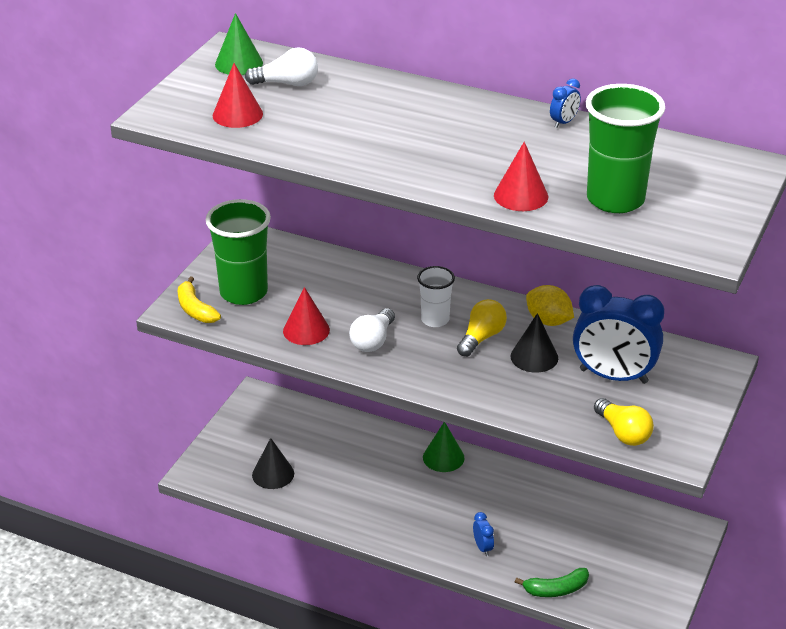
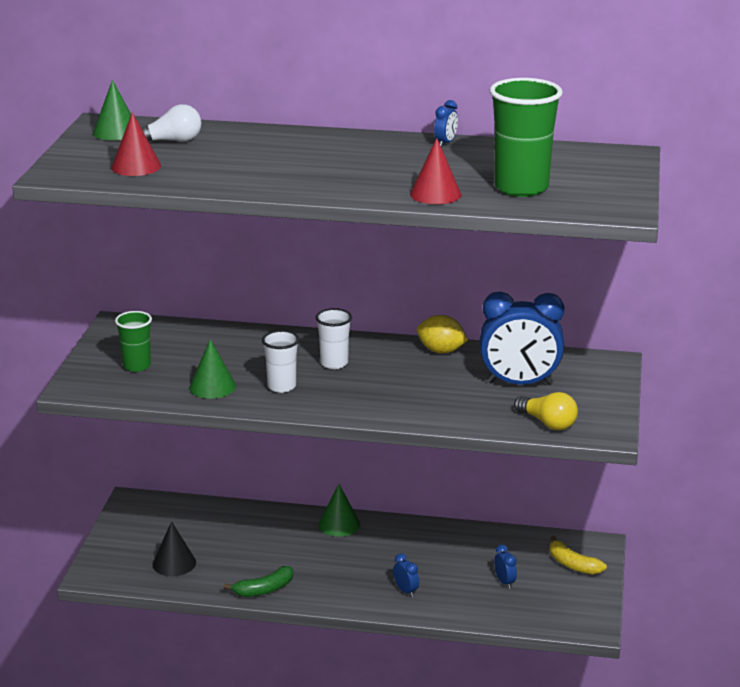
camera: 15 degrees left, 10 degrees down
(195, 309) = (93, 385): yellow banana -> yellow banana (573, 564)
(243, 292) = (137, 366): green cup -> green cup, size x0.57
(306, 330) = (212, 387): red cone -> green cone
(373, 341) = (281, 386): white light bulb -> white cup
(481, 338) = (384, 371): yellow light bulb -> none
(534, 357) = (440, 379): black cone -> none
(556, 589) = (489, 613): green banana -> green banana (264, 590)
(584, 556) = (504, 582): none -> blue clock

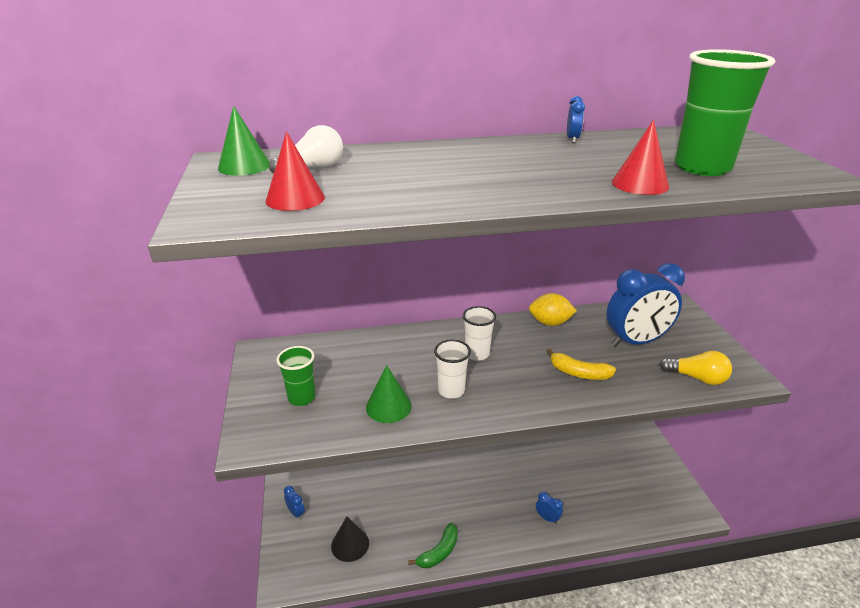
camera: 20 degrees left, 5 degrees up
(339, 524) = (459, 463): green cone -> none
(504, 582) = (609, 486): blue clock -> blue clock (296, 513)
(573, 564) = (641, 455): yellow banana -> yellow banana (579, 373)

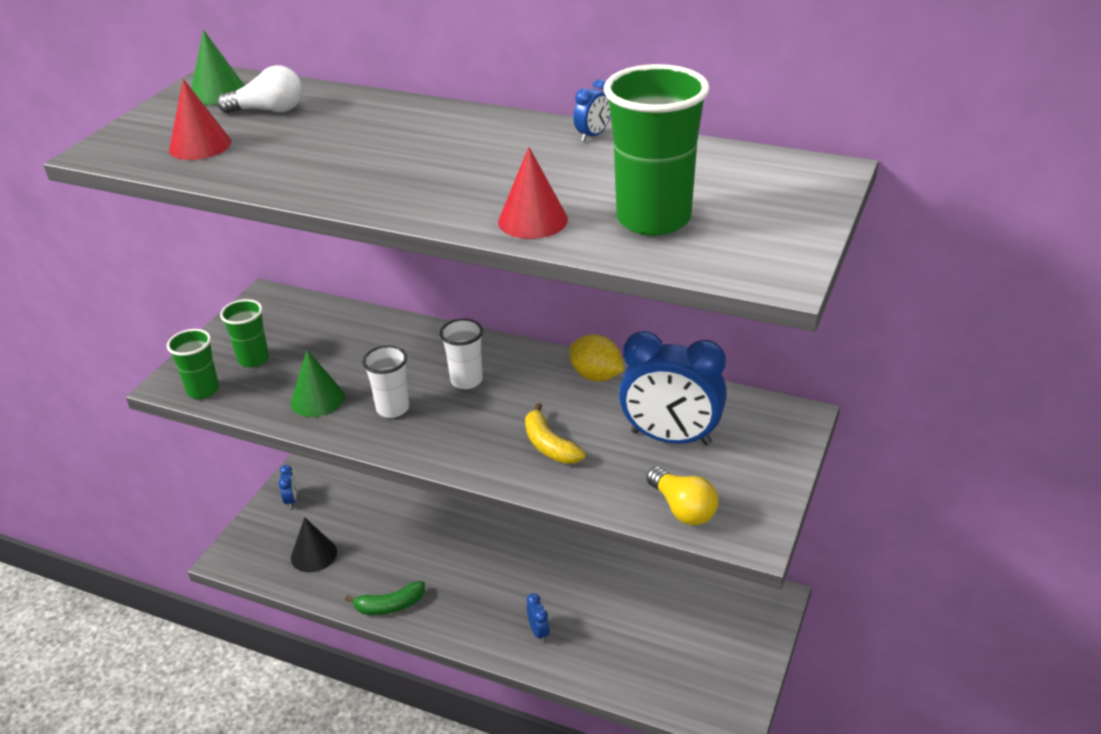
camera: 35 degrees right, 5 degrees up
(284, 437) = (203, 390): none -> green cup

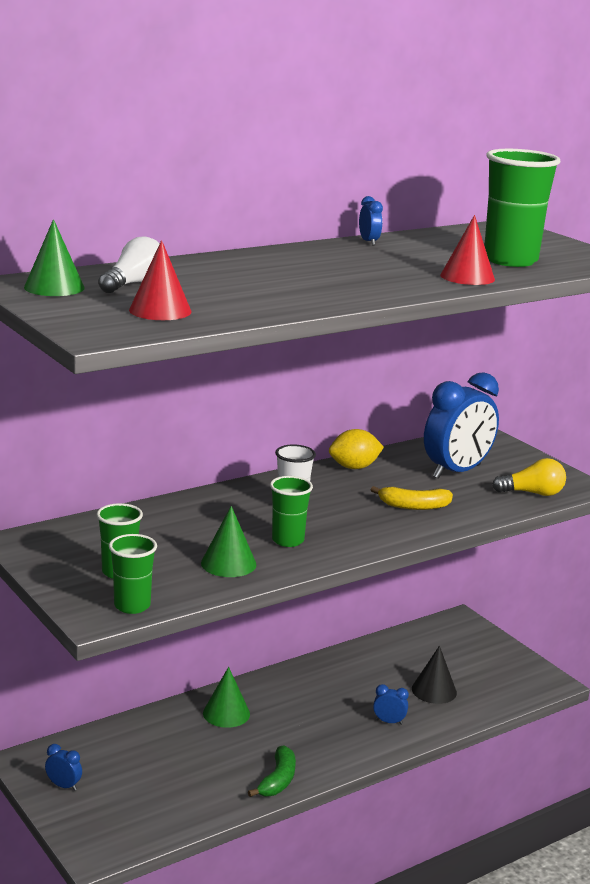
camera: 60 degrees left, 15 degrees down
(313, 555) = (160, 799): black cone -> black cone (434, 690)
(393, 408) = (287, 540): white cup -> green cup
(455, 529) = (226, 713): none -> green cone

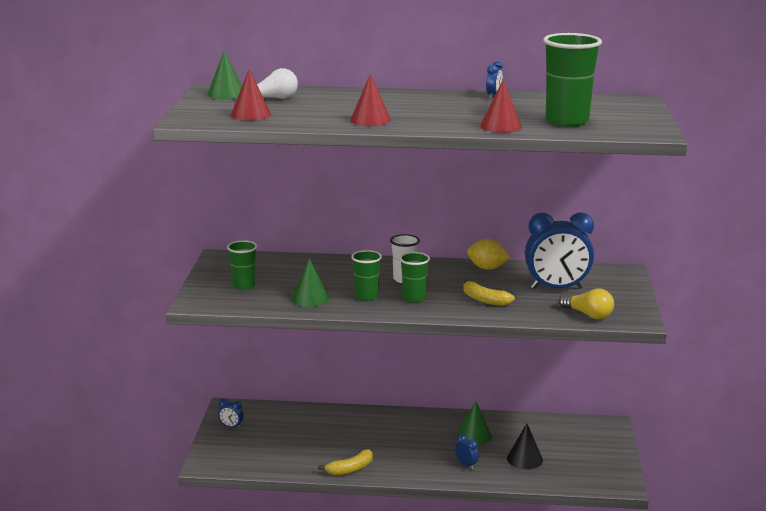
camera: 40 degrees right, 0 degrees up
(64, 786) = (231, 426): blue clock -> blue clock turned 135 degrees clockwise
(132, 606) = (222, 303): green cup -> green cup (414, 298)
(226, 713) = (369, 423): green cone -> green cone (474, 435)
(278, 780) = (350, 469): green banana -> yellow banana
(318, 293) = (370, 120): none -> red cone

